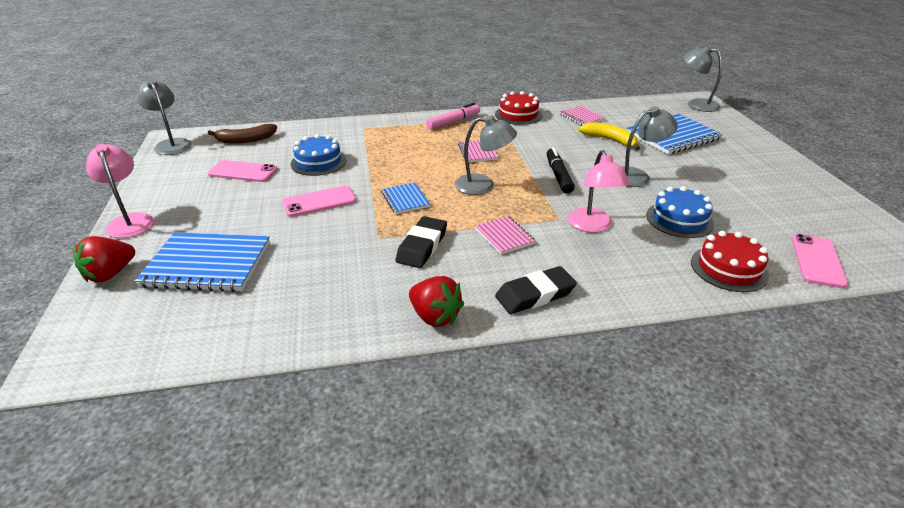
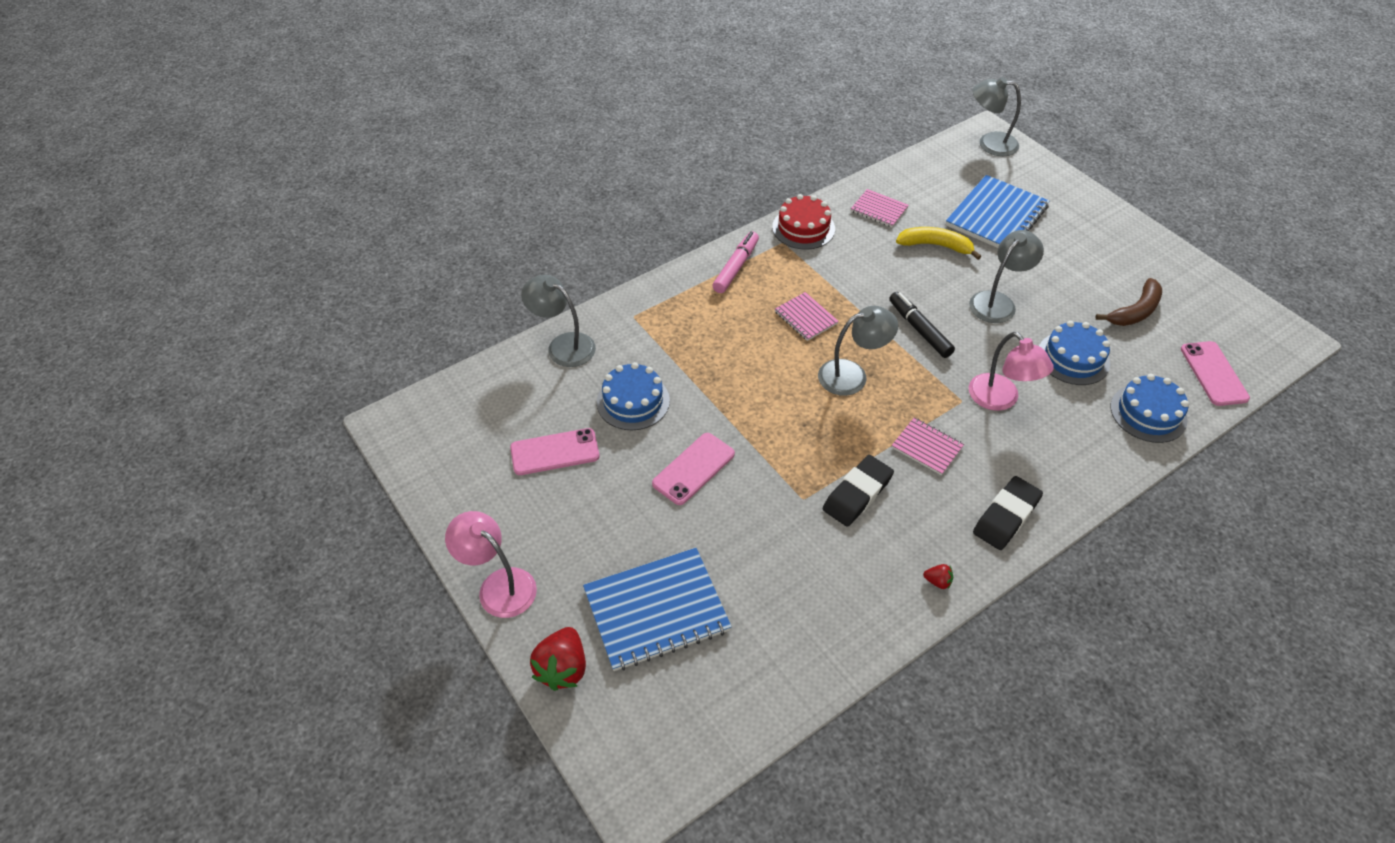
camera: 25 degrees left, 15 degrees up
(171, 144) = (405, 435): grey lamp -> grey lamp (563, 345)
(246, 140) = (500, 392): brown banana -> brown banana (1134, 311)
(405, 199) = (786, 429): blue notebook -> none
(422, 246) = (857, 494): black eraser -> black eraser turned 45 degrees clockwise
(435, 317) = (937, 581): red strawberry -> red strawberry, size x0.47
(728, 268) = (1148, 413): red cake -> blue cake

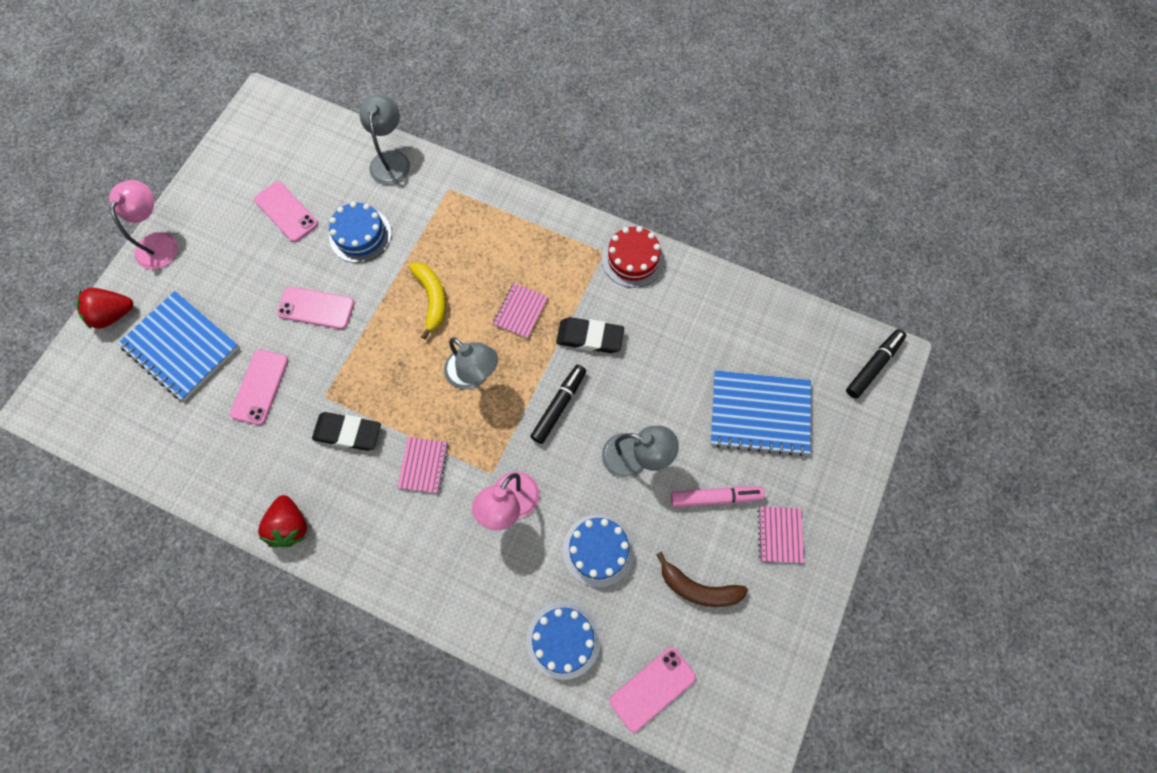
camera: 60 degrees right, 20 degrees up
(736, 267) = (549, 231): pink marker -> pink marker (715, 497)
(757, 552) = (260, 387): none -> pink phone
(879, 209) = (699, 308): pink notebook -> pink notebook (779, 534)
(935, 246) = (680, 376): yellow banana -> yellow banana (432, 299)
(937, 581) = (290, 526): red strawberry -> red strawberry, size x2.11
(989, 143) = (873, 366): grey lamp -> black marker
(1006, 516) = (380, 554): black eraser -> black eraser (590, 337)

